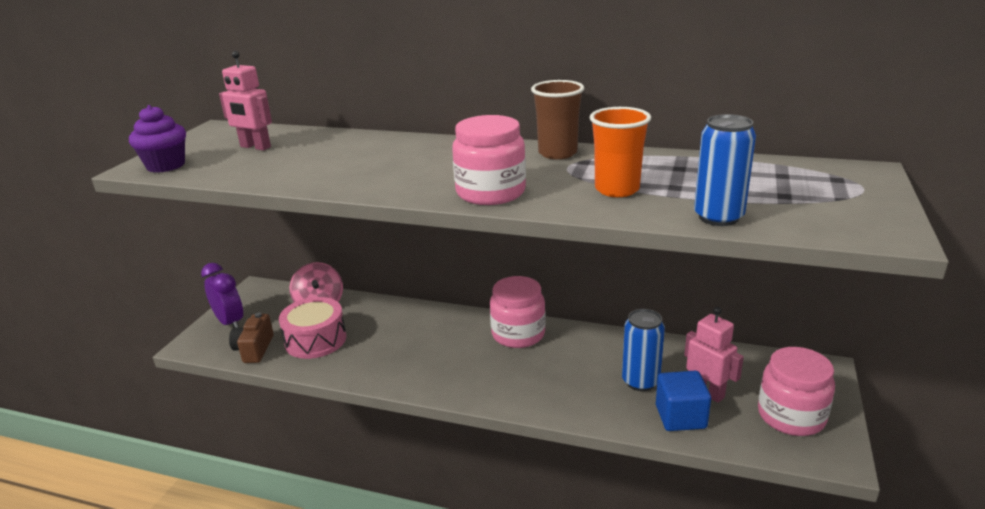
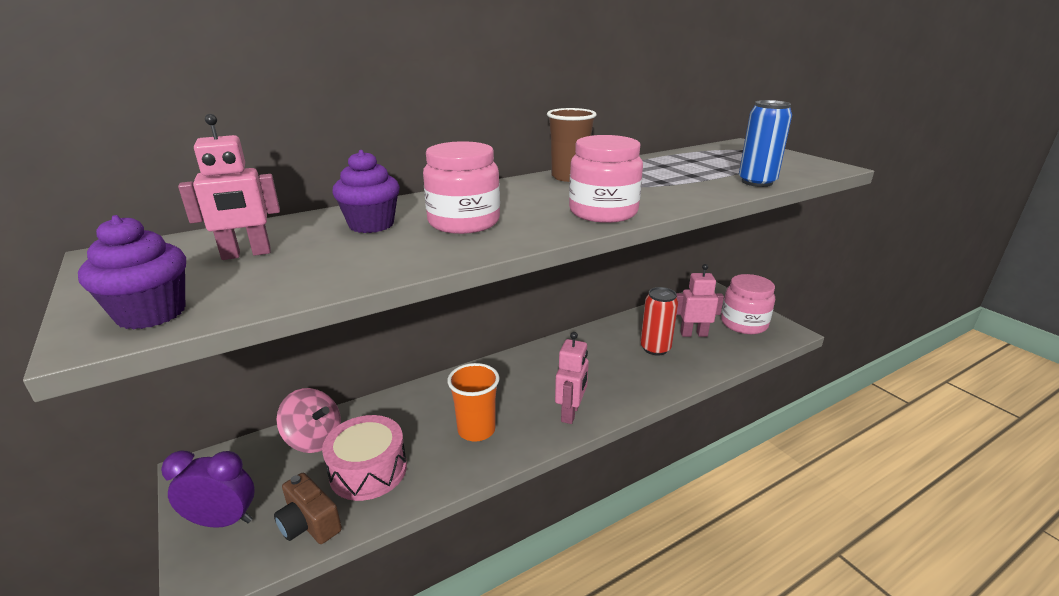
camera: 50 degrees left, 0 degrees up
(342, 149) = (371, 225): none -> purple cupcake
(477, 385) = (570, 413): none -> pink robot
(518, 334) = (535, 363): pink jar -> pink jar (464, 222)
(617, 189) = (669, 185): orange cup -> orange cup (476, 430)
(640, 381) = (655, 348): blue can -> red can
(680, 417) = (706, 355): blue cube -> none

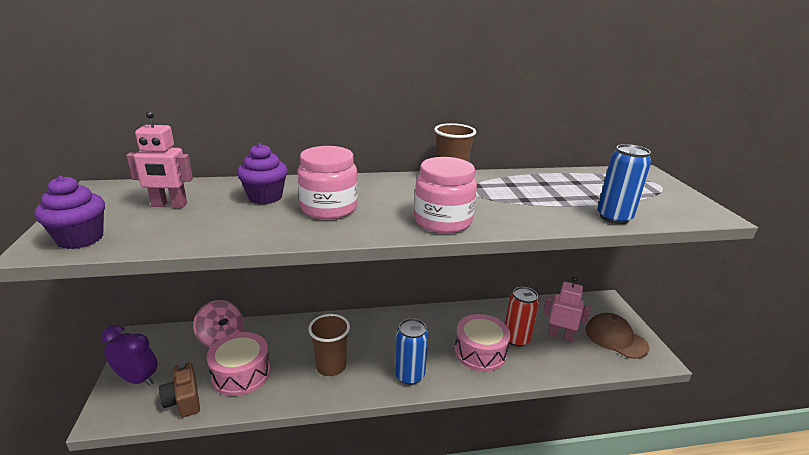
camera: 20 degrees right, 0 degrees up
(476, 430) = (331, 366): orange cup -> brown cup
(570, 413) = (409, 375): pink robot -> blue can
(628, 370) = (480, 352): none -> pink drum
(744, 324) = (615, 338): pink jar -> brown cap

